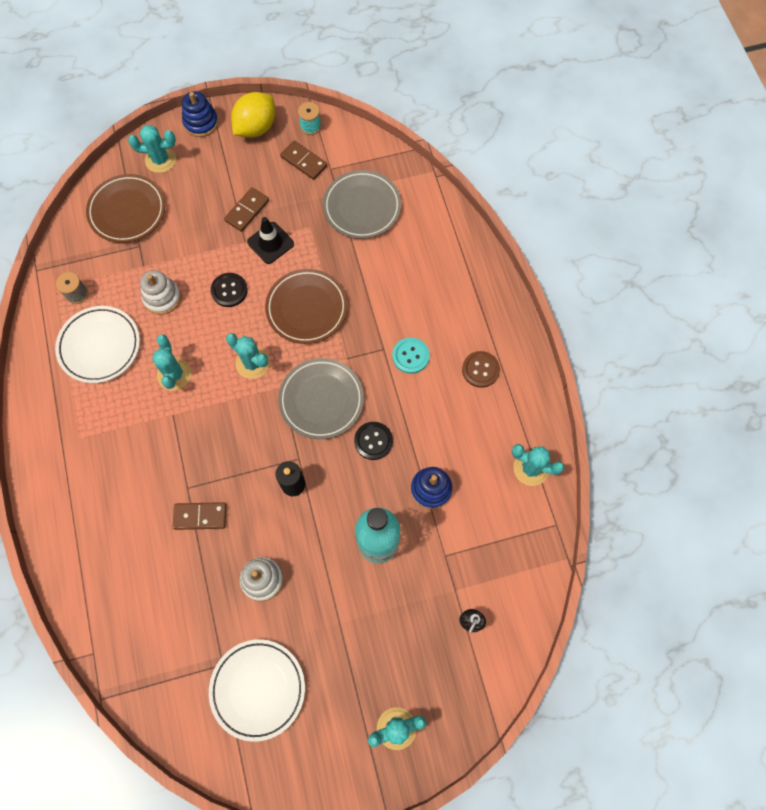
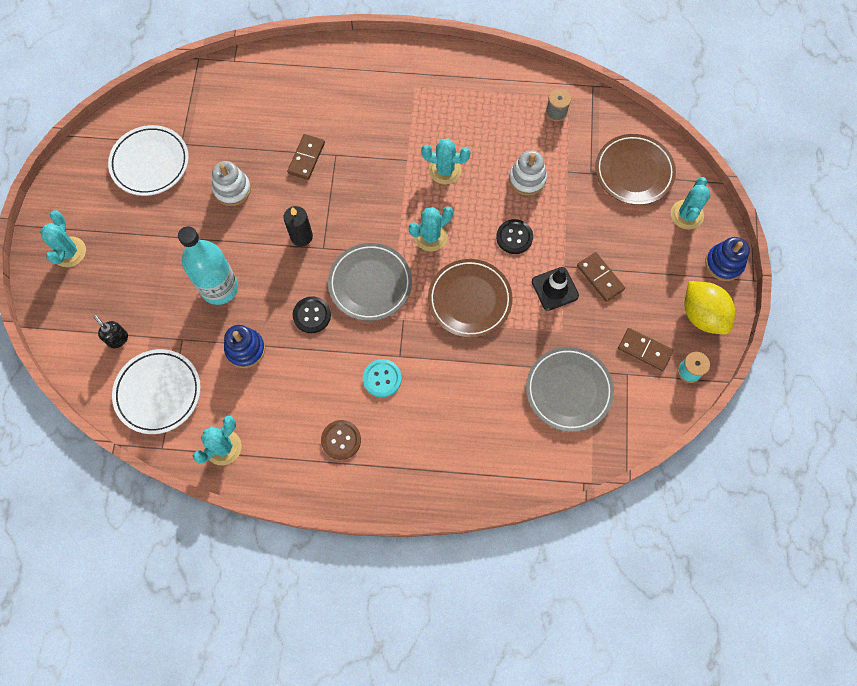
camera: 110 degrees right, 0 degrees up
(99, 346) = (496, 119): white plate -> white plate (158, 392)
(304, 161) = (644, 350): brown domino -> brown domino turned 60 degrees clockwise

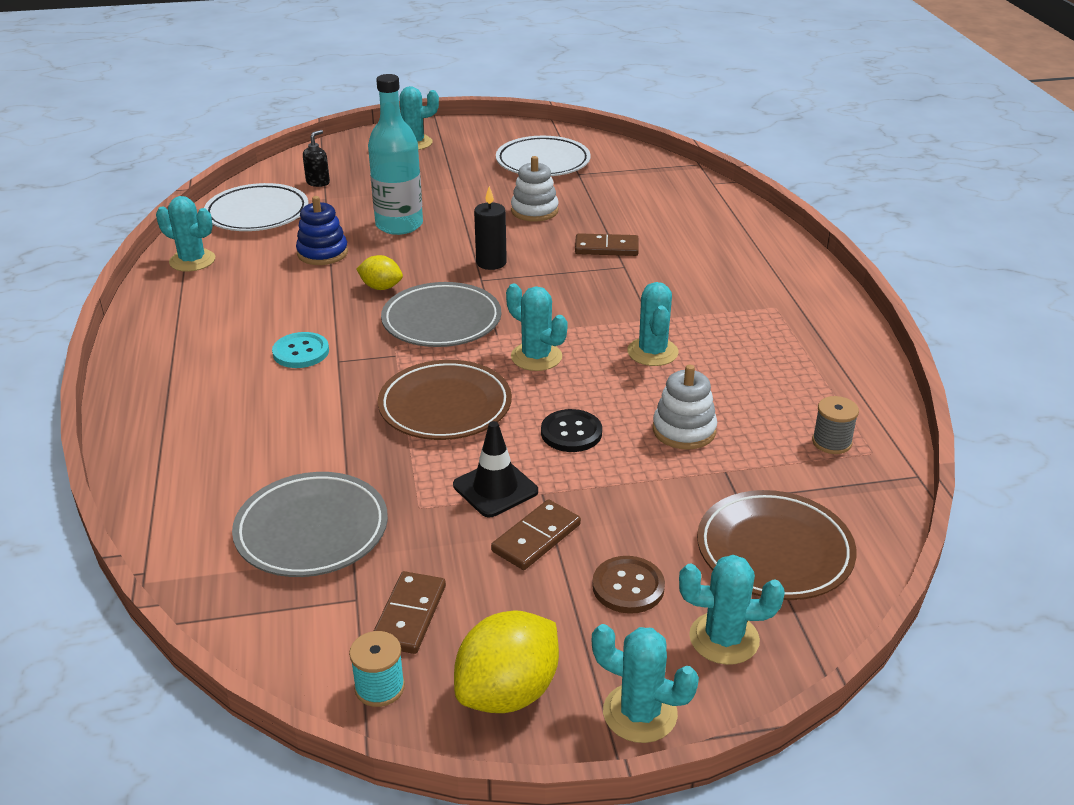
camera: 75 degrees right, 35 degrees down
(312, 315) = (381, 287): black button -> yellow lemon
(341, 440) = (207, 335): brown button -> brown button (628, 587)
(724, 263) = (640, 713): blue stacking toy -> turquoise cactus

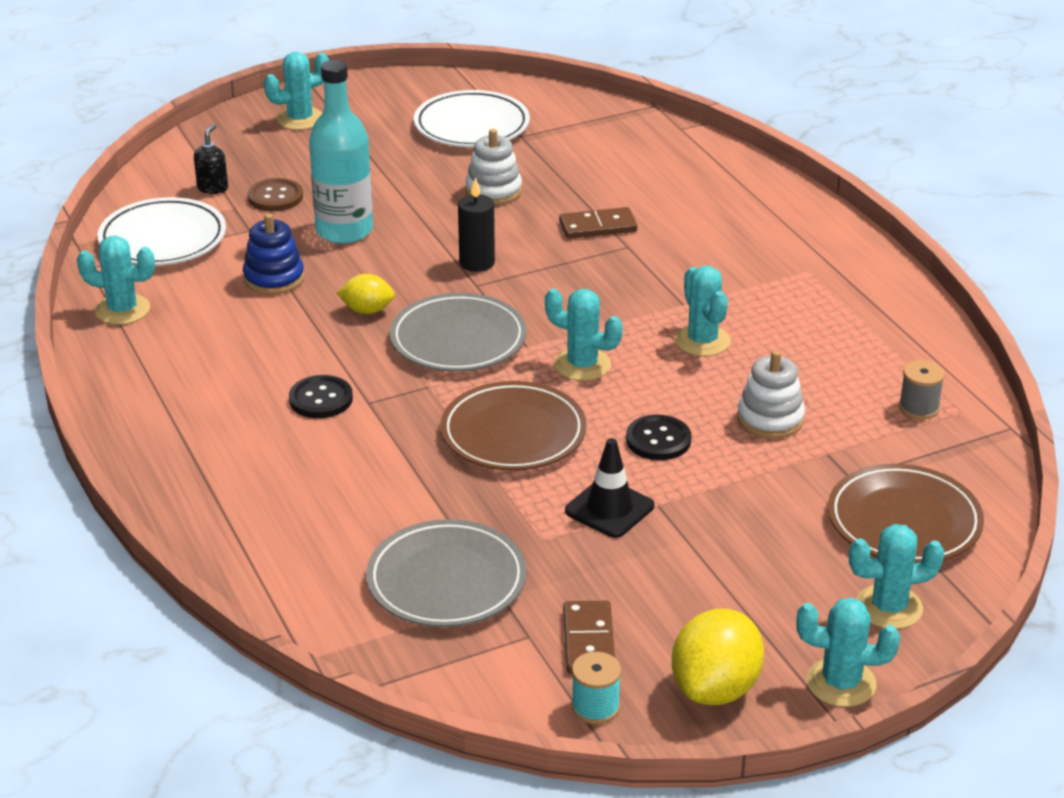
camera: 15 degrees left, 0 degrees up
(301, 352) = (321, 399): turquoise button -> black button
(536, 538) = (674, 549): brown domino -> none
(628, 587) = (782, 578): brown button -> brown button (275, 197)

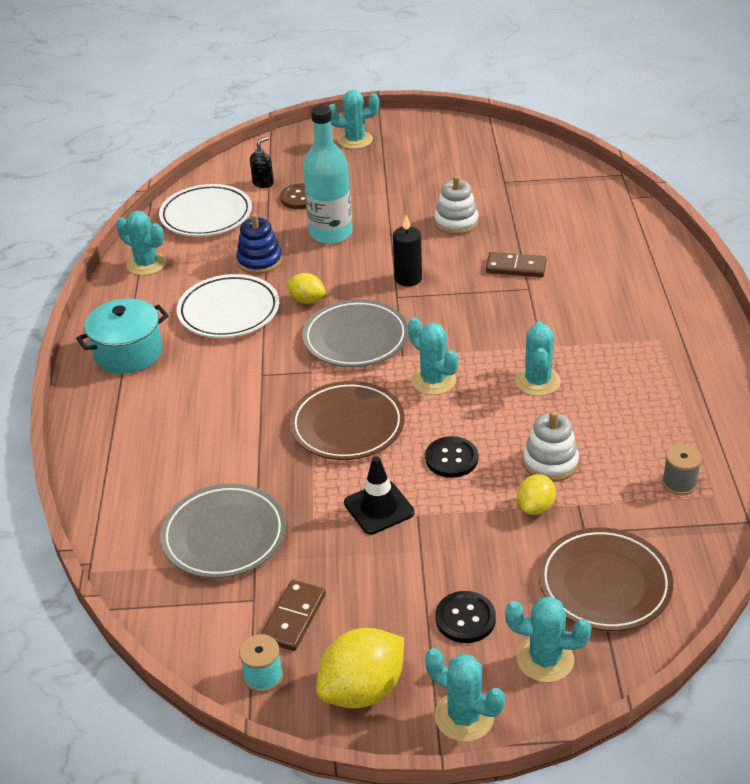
camera: 25 degrees right, 5 degrees up
(175, 415) = (128, 353): none -> turquoise pot
(321, 399) = (231, 364): black button -> black button (465, 618)
(471, 126) = (473, 167): white plate -> white plate (229, 311)
(783, 466) = (535, 507): none -> yellow lemon

